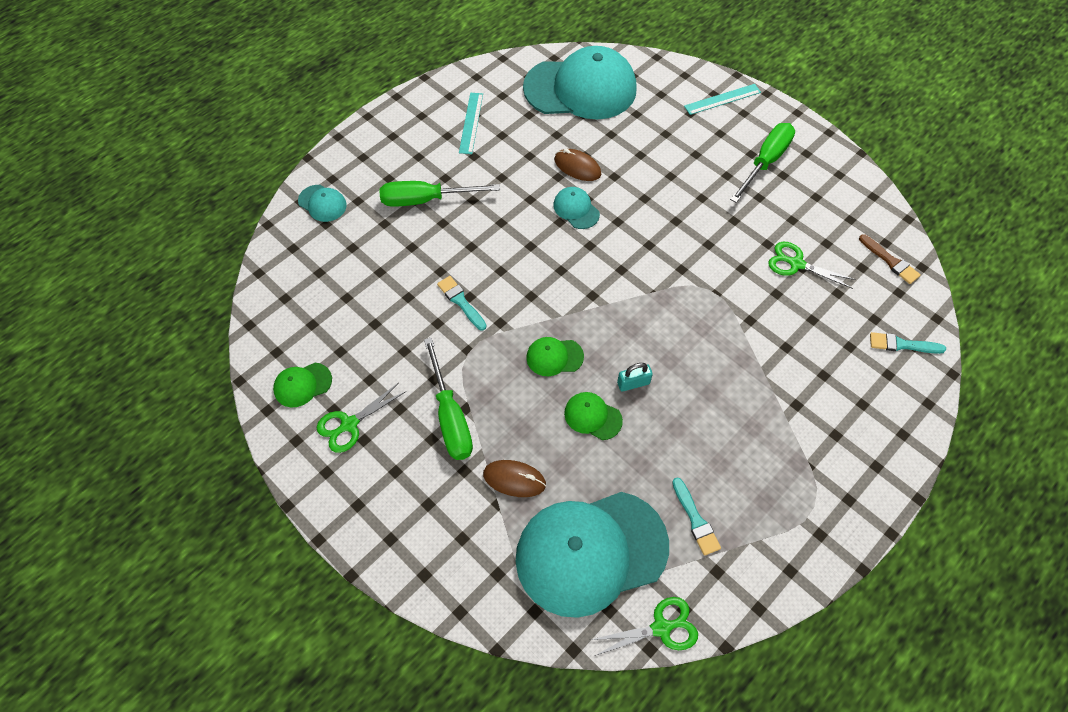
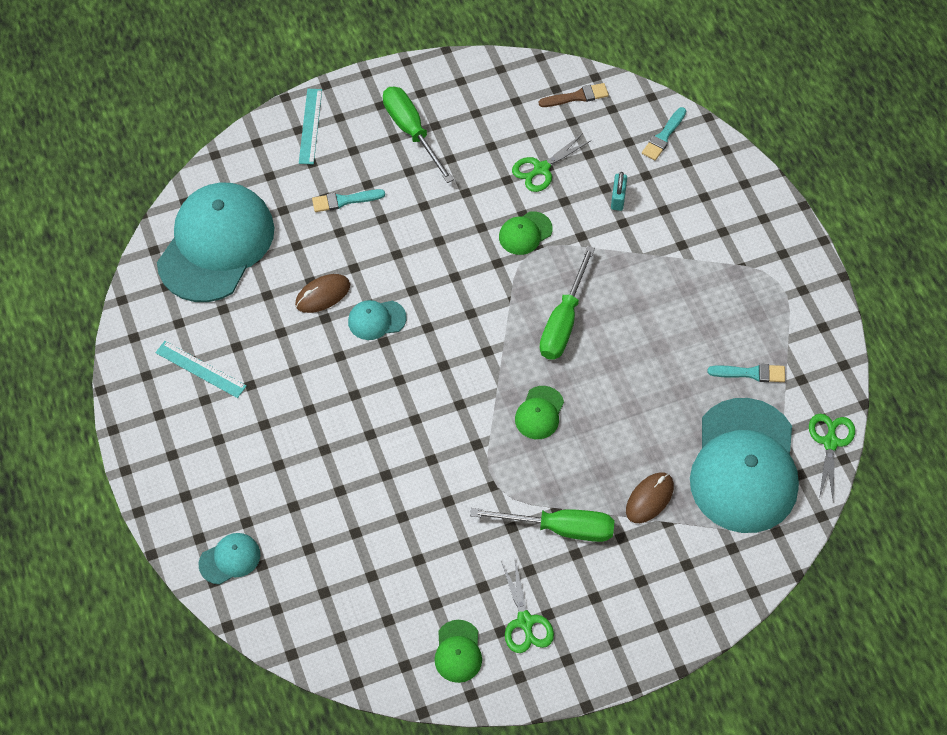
camera: 65 degrees left, 0 degrees up
(425, 200) = (284, 454): green screwdriver -> green screwdriver (563, 321)
(461, 302) = (434, 469): turquoise brush -> turquoise brush (345, 200)
(592, 416) = (617, 408): green cap -> green cap (525, 233)
(633, 383) = (599, 360): turquoise padlock -> turquoise padlock (618, 198)

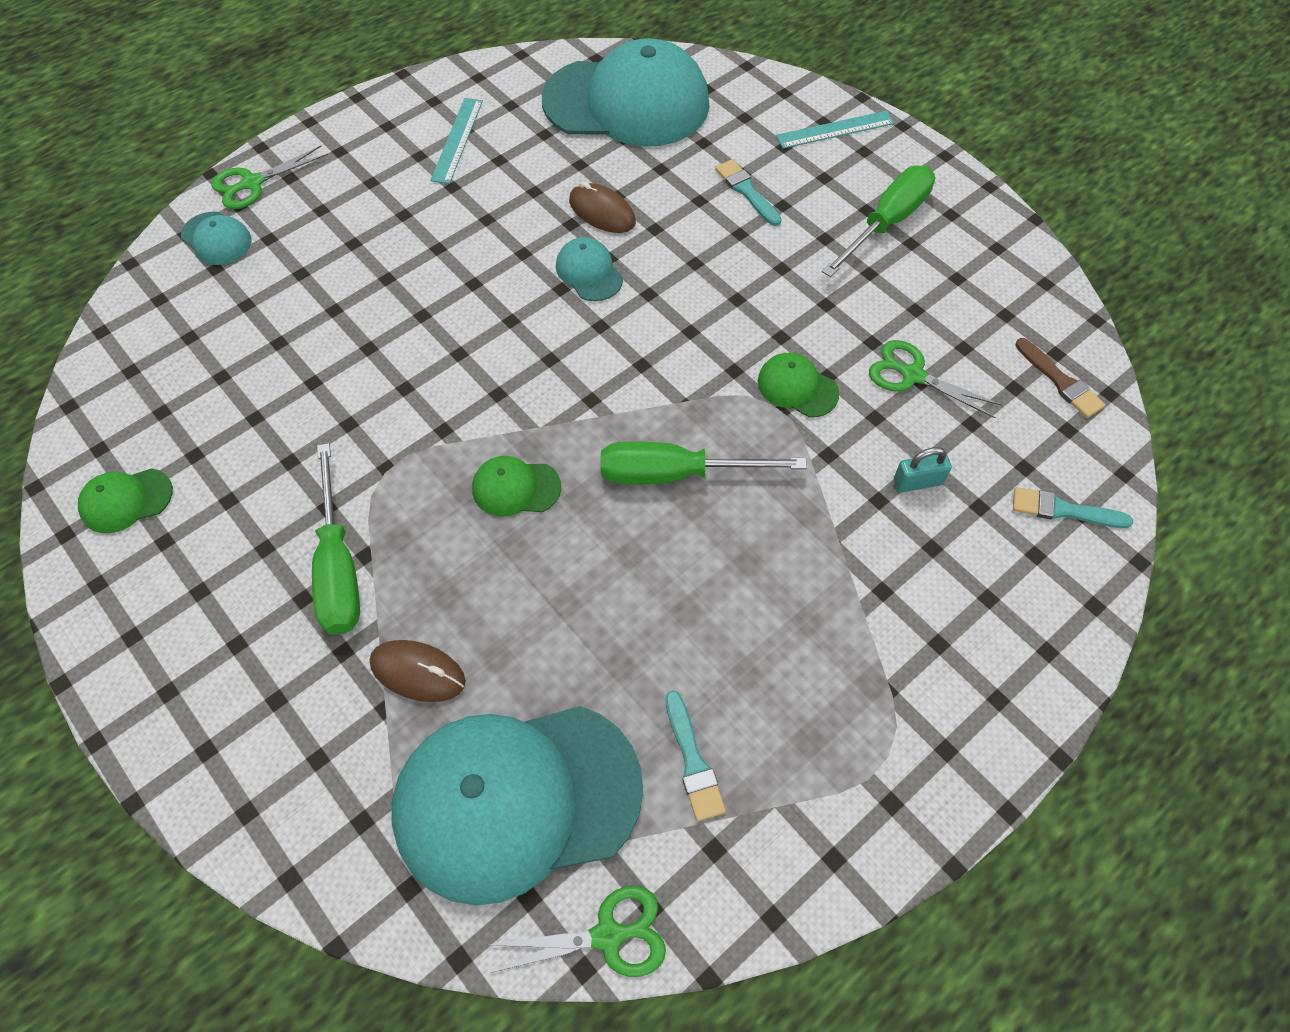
camera: 70 degrees right, 0 degrees up
(525, 622) = (182, 566): green scissors -> green scissors (252, 183)

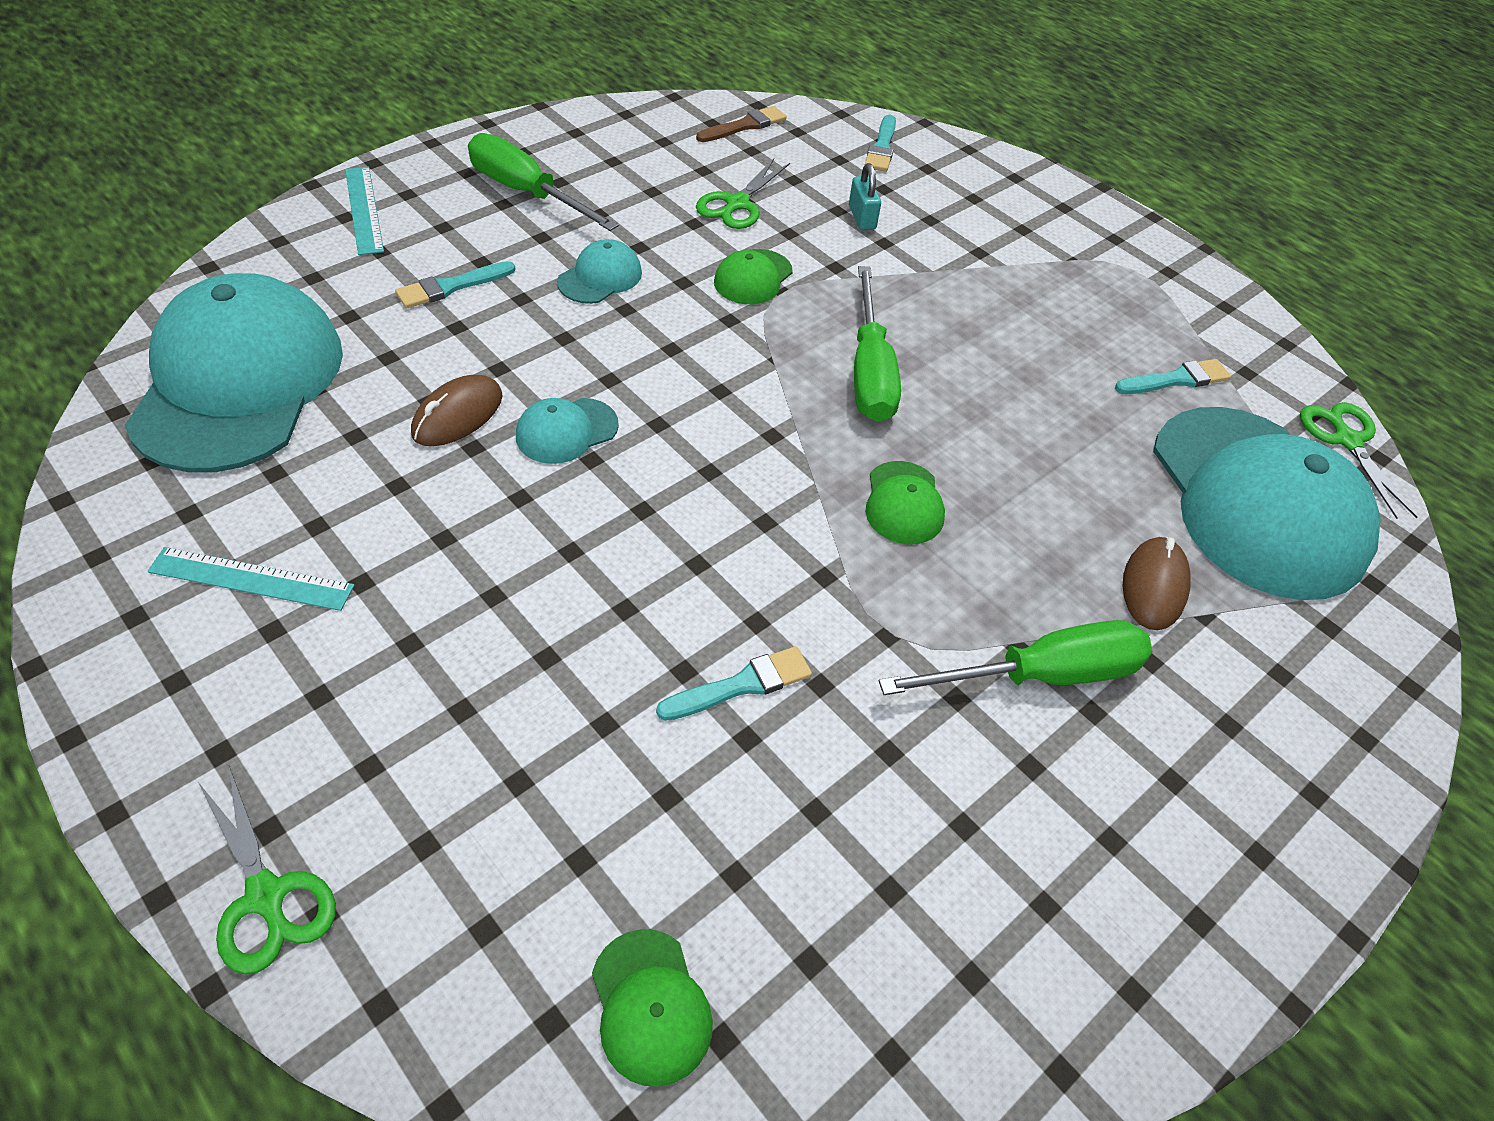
camera: 95 degrees left, 10 degrees down
(126, 500) = (986, 981): green cap -> green cap (650, 1006)
(216, 239) = (408, 940): turquoise cap -> turquoise cap (600, 277)
(353, 378) = (741, 685): none -> turquoise brush

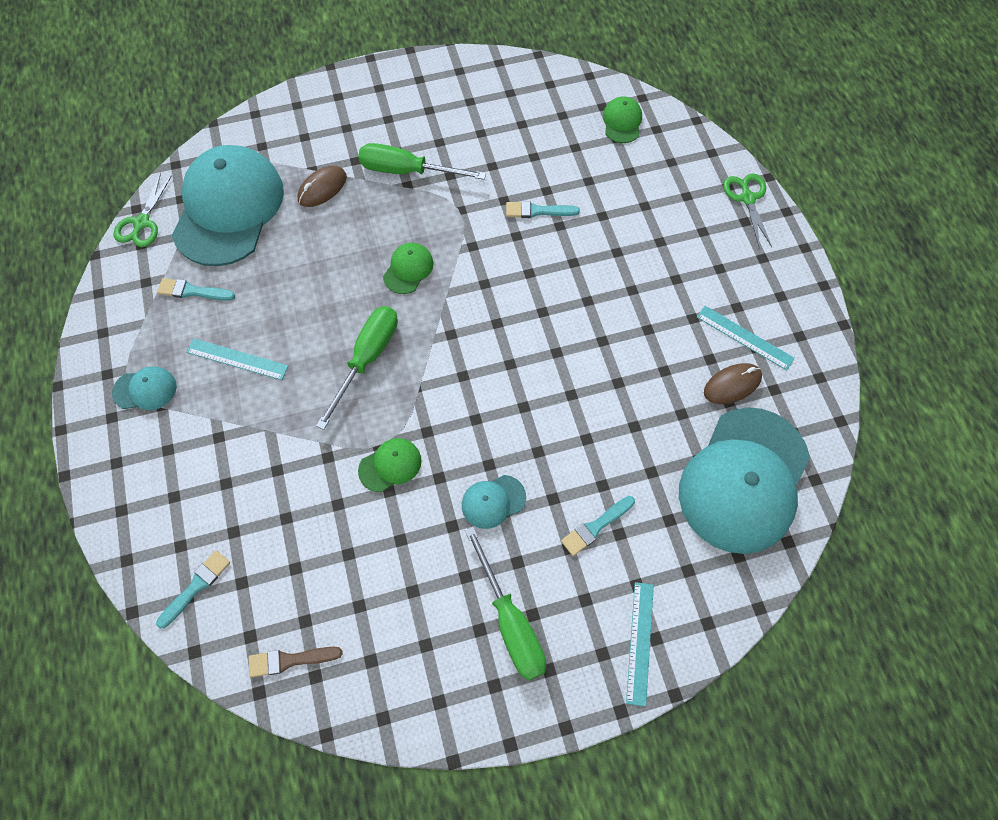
camera: 150 degrees left, 15 degrees up
(452, 286) = (596, 526): turquoise brush -> turquoise brush turned 150 degrees clockwise
(458, 415) = (621, 408): brown mouse -> brown mouse (732, 385)
(566, 431) = (563, 376): turquoise cap -> turquoise cap (145, 389)
(737, 204) = (357, 551): green scissors -> none
(862, 217) = (274, 502): turquoise padlock -> none
(1037, 325) = (237, 359): none -> turquoise ruler

